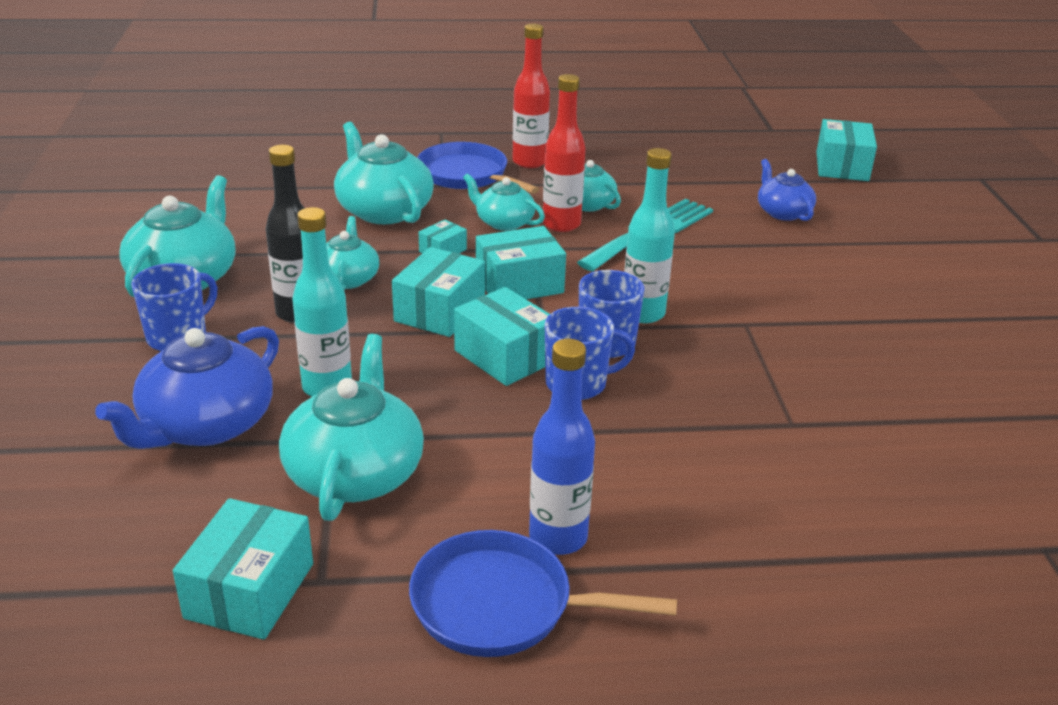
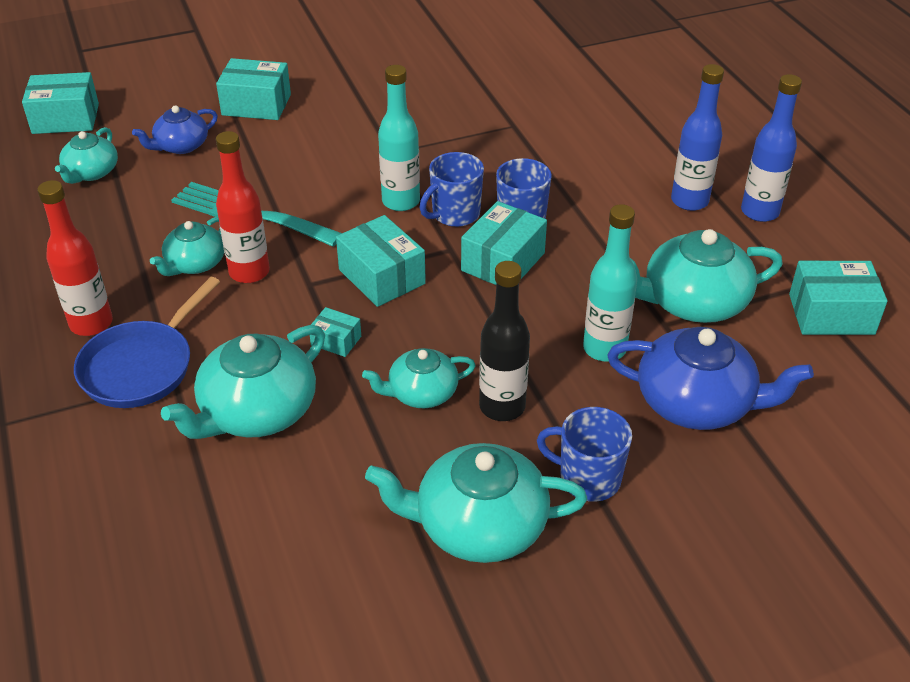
camera: 105 degrees left, 10 degrees up
(440, 311) = (452, 314): turquoise box -> turquoise box (256, 105)
(501, 605) = (759, 212): blue pan -> blue bottle
(504, 222) = (257, 312): turquoise teapot -> turquoise teapot (91, 172)

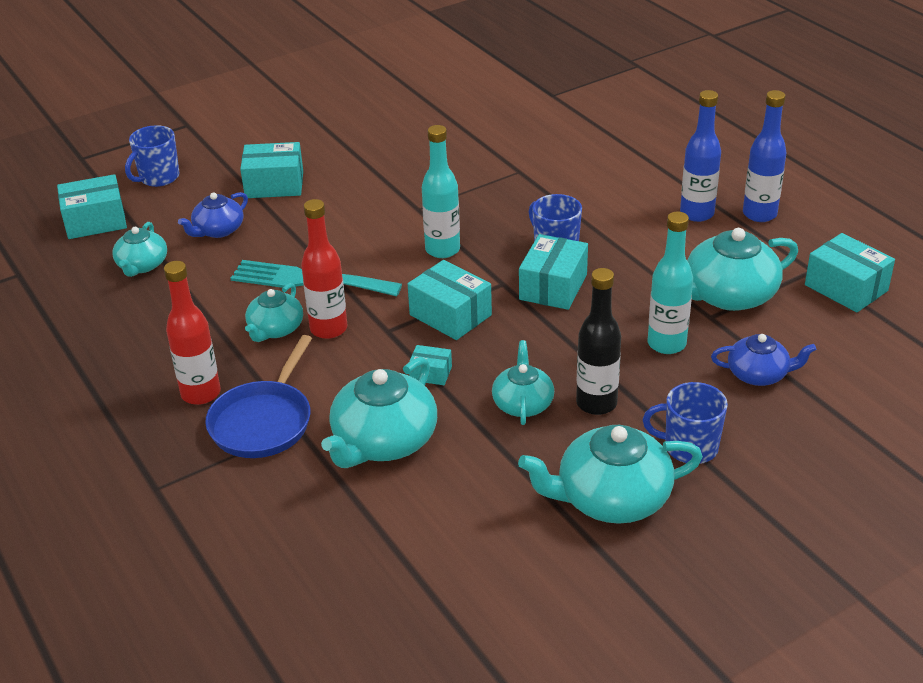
camera: 10 degrees left, 5 degrees down
(421, 393) = (523, 403): turquoise teapot -> turquoise teapot turned 120 degrees clockwise
(455, 214) = (495, 254): blue mug -> blue mug (158, 178)
(696, 403) = (758, 374): blue teapot -> blue teapot, size x0.60
(831, 314) = (846, 288): turquoise box -> turquoise box turned 60 degrees clockwise

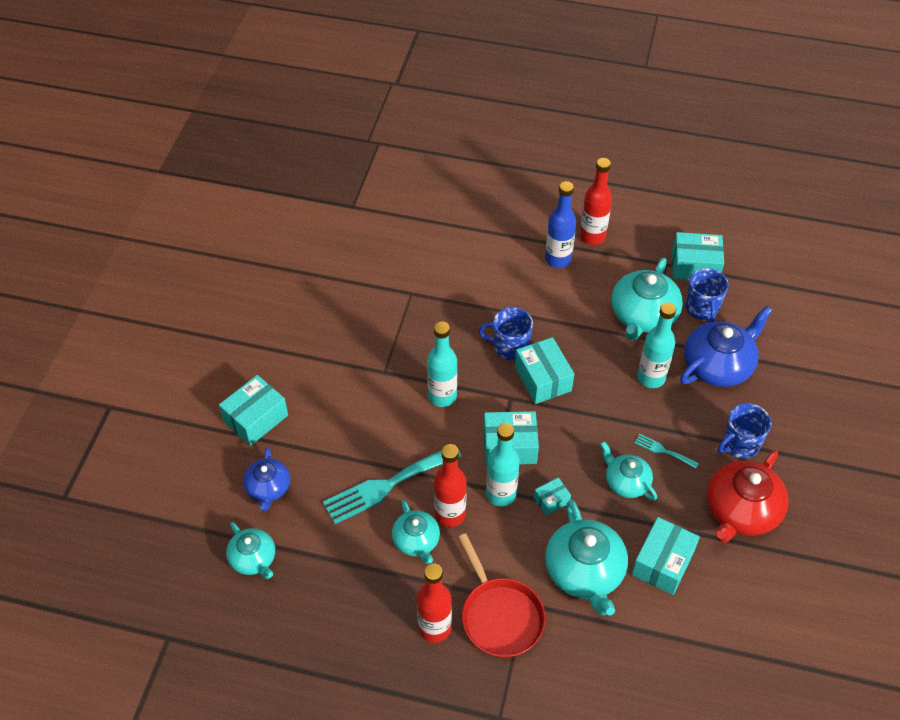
camera: 45 degrees left, 15 degrees up
(95, 221) = (162, 547): turquoise box -> turquoise box (662, 563)
(158, 178) = (156, 472): blue mug -> blue mug (702, 309)
(263, 422) = (500, 616): blue pan -> red pan
(392, 342) = (501, 494): none -> turquoise bottle
(596, 403) = (663, 451): black bottle -> turquoise fork
(611, 498) = (741, 511): turquoise teapot -> red teapot
(758, 374) = (718, 365): blue teapot -> blue teapot, size x1.67
(759, 214) = (592, 236): blue bottle -> red bottle

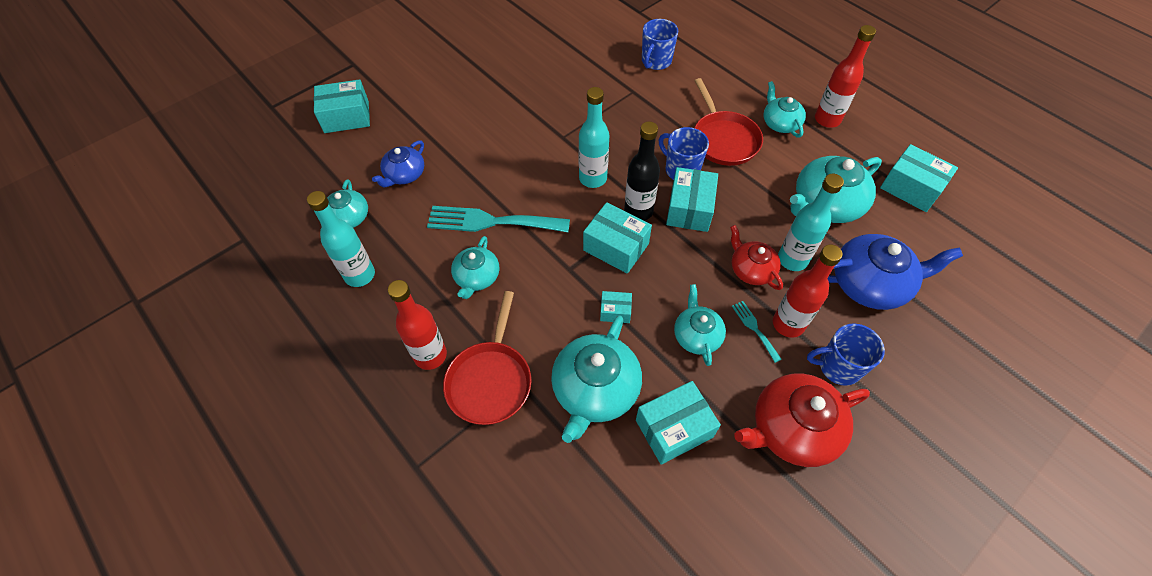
camera: 35 degrees right, 5 degrees up
(256, 418) = (440, 122): turquoise box -> turquoise box (346, 117)
(450, 514) = (521, 272): red bottle -> red bottle (788, 324)
(501, 494) = (576, 281): turquoise bottle -> turquoise bottle (360, 275)
(503, 404) = (638, 211): none -> black bottle
(523, 299) = (723, 139): none -> red pan
(558, 259) = (780, 123): blue bottle -> turquoise teapot
(627, 404) = (751, 269): none -> red teapot
(702, 309) = (890, 227): blue mug -> blue mug (656, 61)

